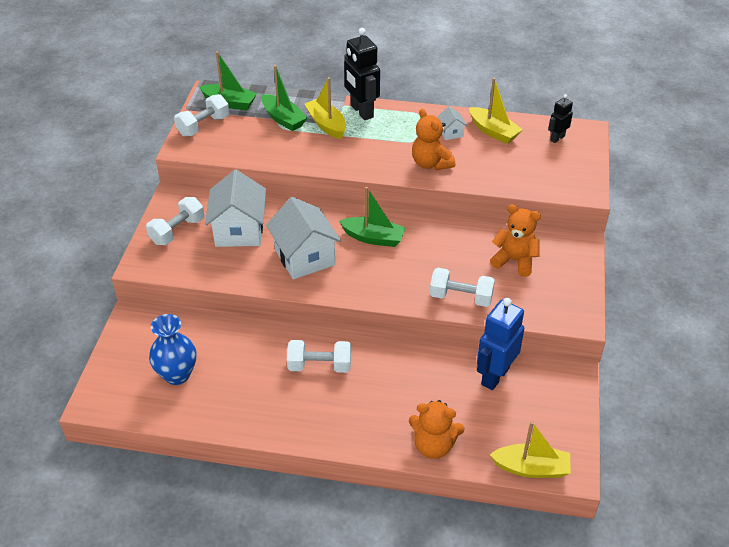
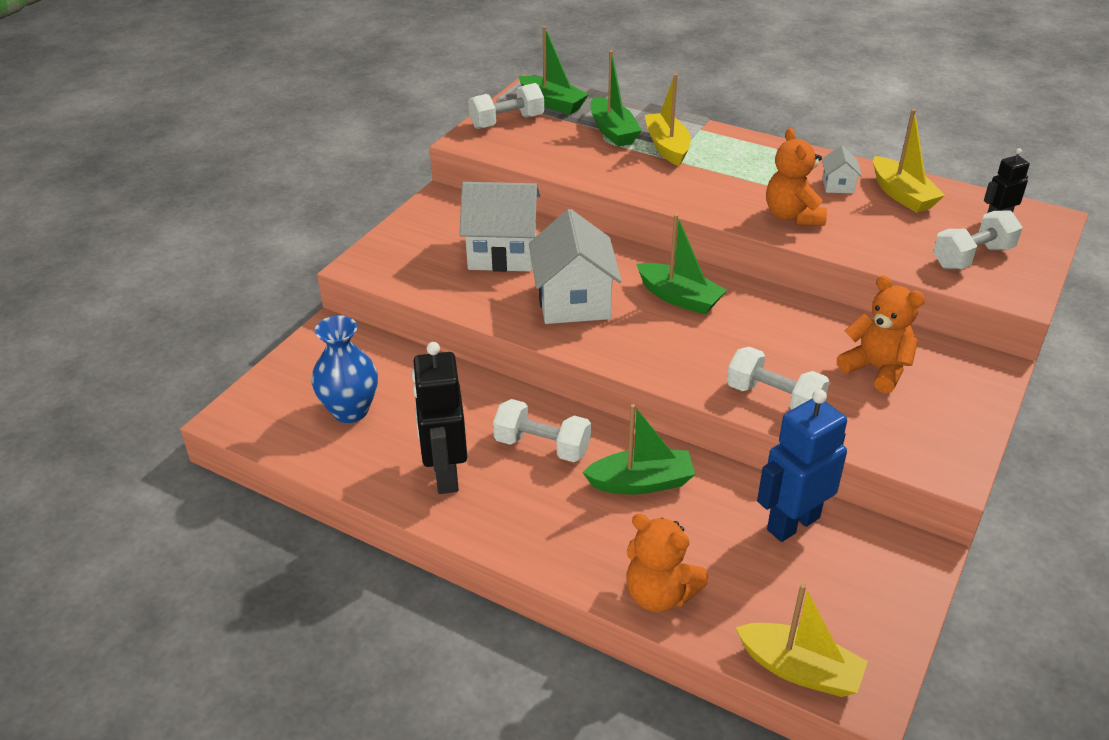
camera: 20 degrees right, 5 degrees down
(177, 231) = (425, 238): white dumbbell -> white dumbbell (972, 257)
(239, 230) = (502, 253): white house -> white house turned 75 degrees clockwise
(361, 111) = (722, 140): black robot -> black robot (445, 474)
(393, 374) = (641, 482): none -> green boat

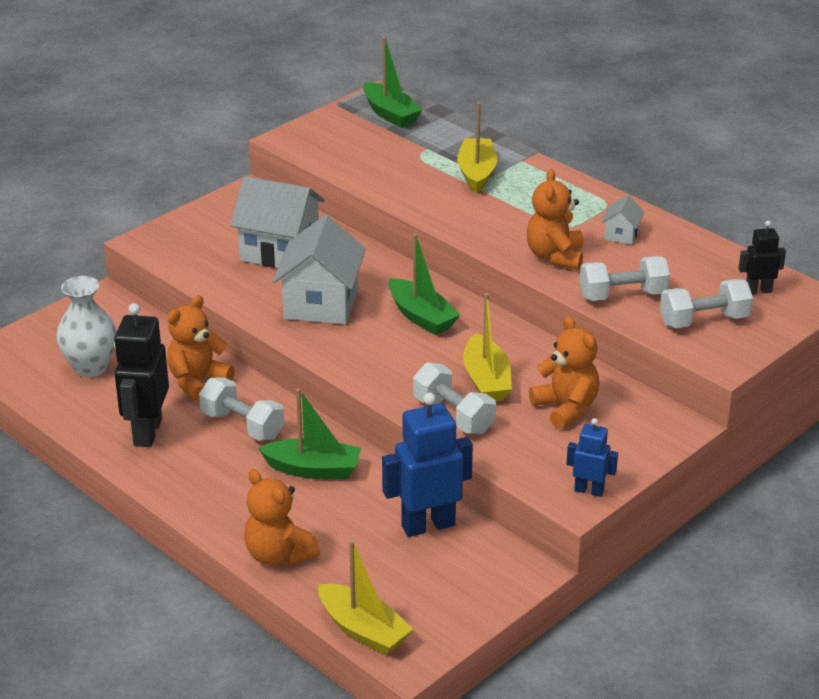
camera: 15 degrees right, 5 degrees down
(350, 410) = (91, 367): blue vase -> white vase
(471, 406) = (198, 382): none -> orange teddy bear
(507, 122) = (335, 126): white dumbbell -> white dumbbell (623, 295)
(613, 131) = (433, 150): green boat -> none
(902, 195) = (679, 253): yellow boat -> yellow boat (486, 380)
(958, 456) = (589, 490): none -> blue robot

